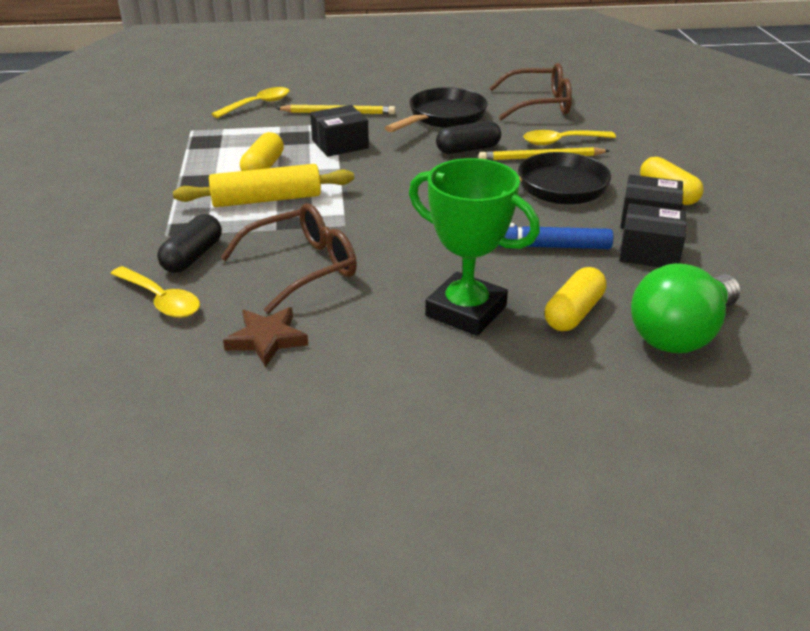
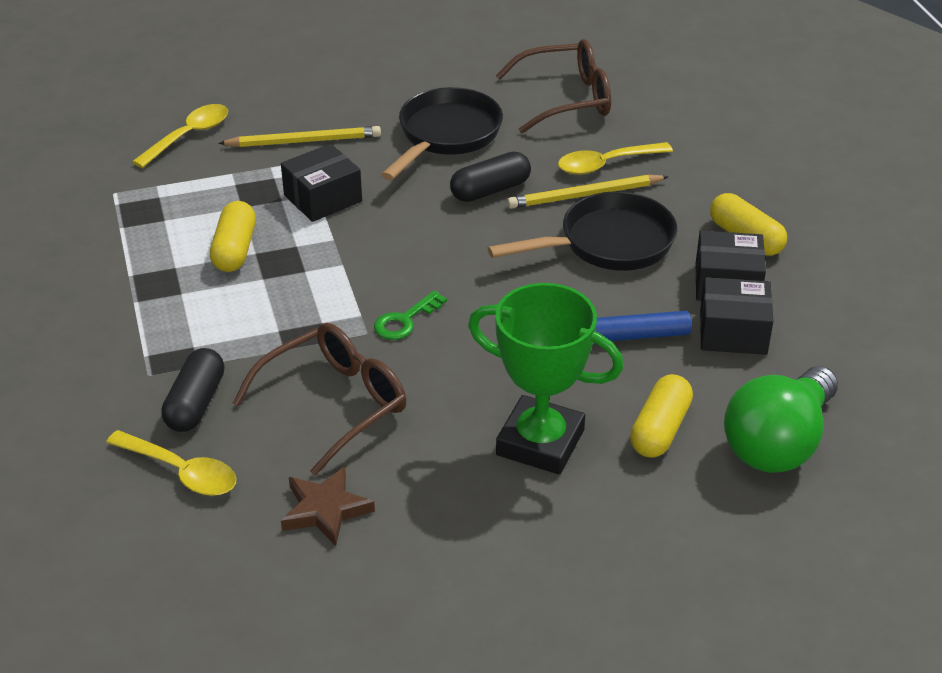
camera: 10 degrees left, 5 degrees up
(266, 199) = (256, 303): yellow rolling pin -> none
(377, 220) = (405, 320): none -> green key

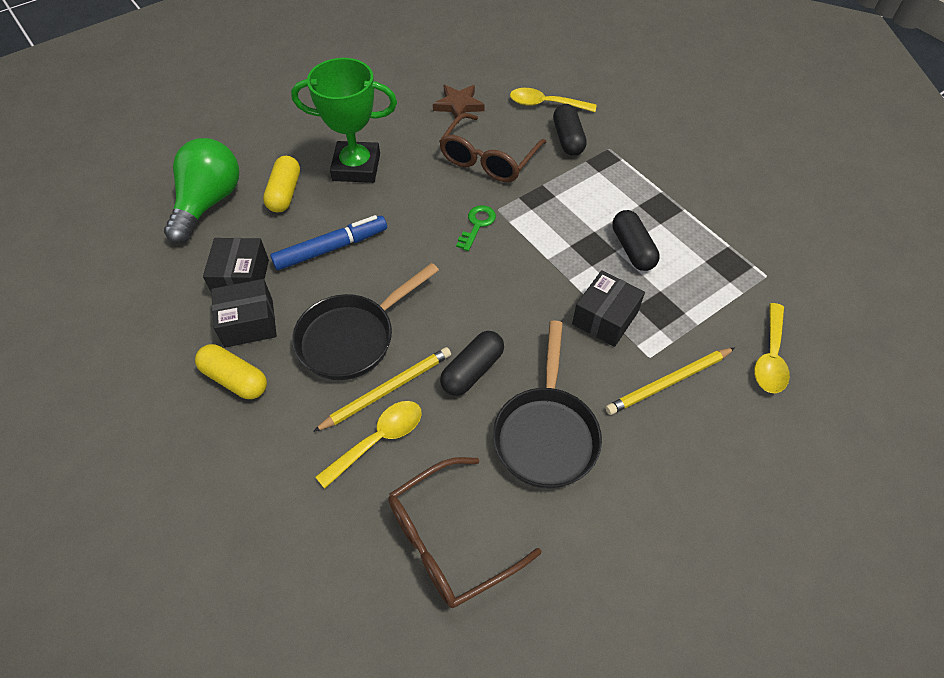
camera: 160 degrees right, 15 degrees up
(234, 250) = (632, 249): yellow capsule -> black capsule
(733, 332) = (241, 278): black box -> black box turned 75 degrees counterclockwise

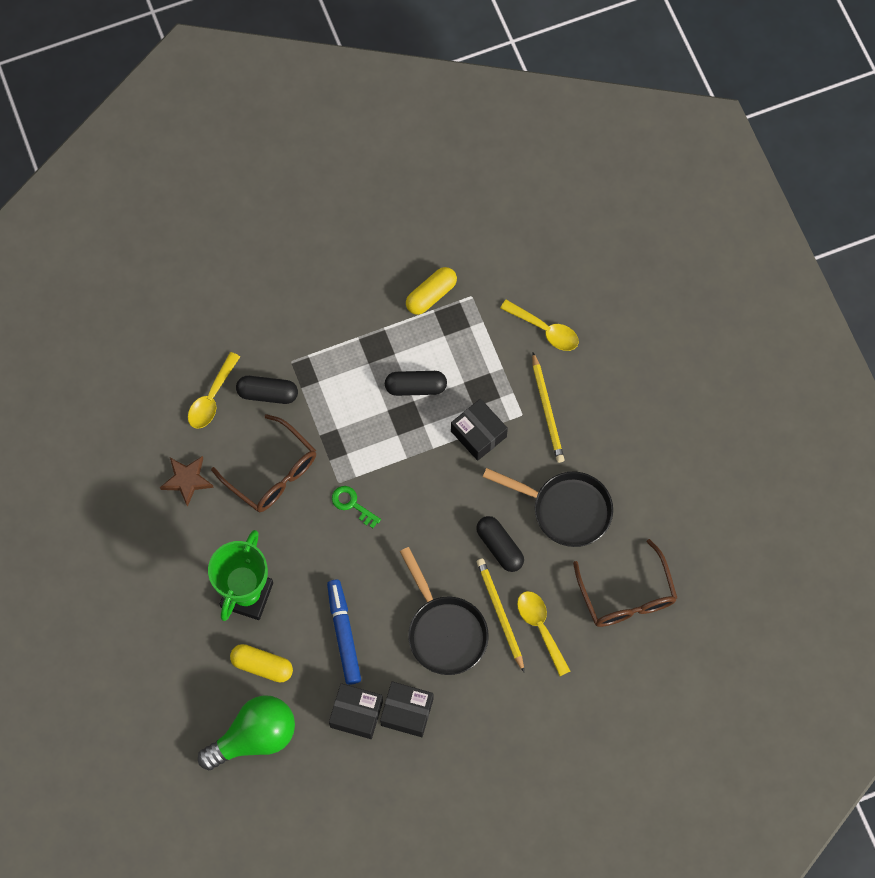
camera: 75 degrees left, 15 degrees up
(209, 203) = (254, 737): green light bulb -> green light bulb turned 120 degrees clockwise
(235, 379) = (460, 727): yellow capsule -> yellow capsule (431, 295)
(249, 323) = (407, 712): black box -> black box turned 75 degrees counterclockwise

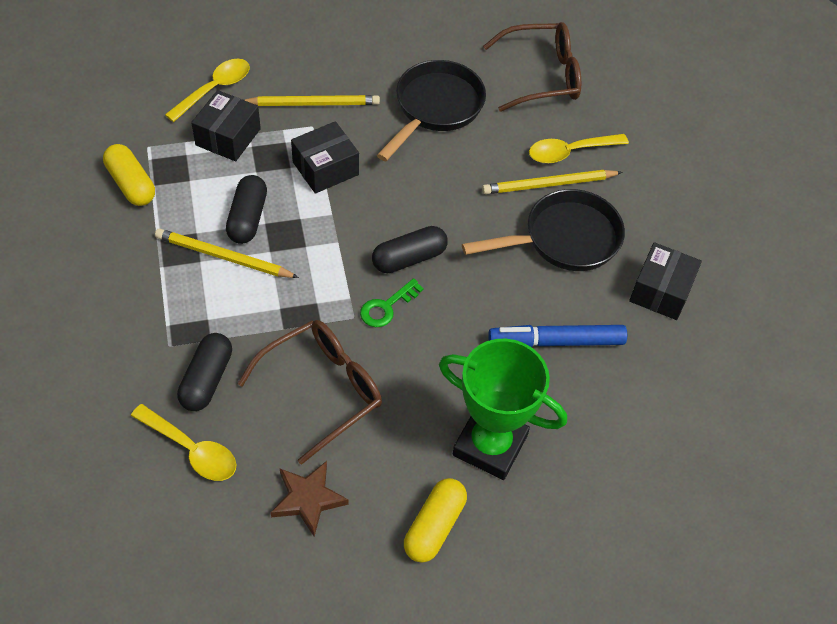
camera: 85 degrees left, 15 degrees down
(254, 737) = (686, 463): green light bulb -> none
(262, 665) = (590, 440): yellow capsule -> yellow capsule (434, 526)
(356, 714) = (660, 343): black box -> black box (228, 137)
(375, 378) = (223, 257): none -> yellow pencil
(499, 547) = (469, 172): black capsule -> black capsule (409, 258)

